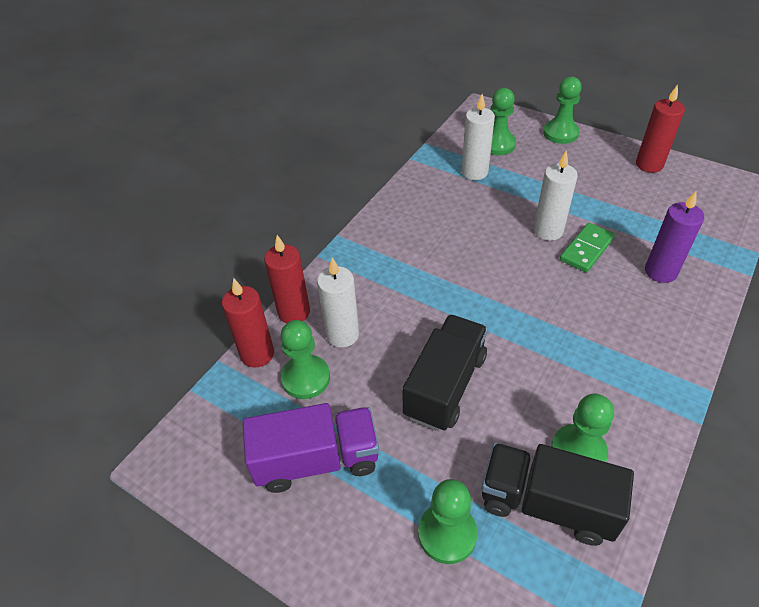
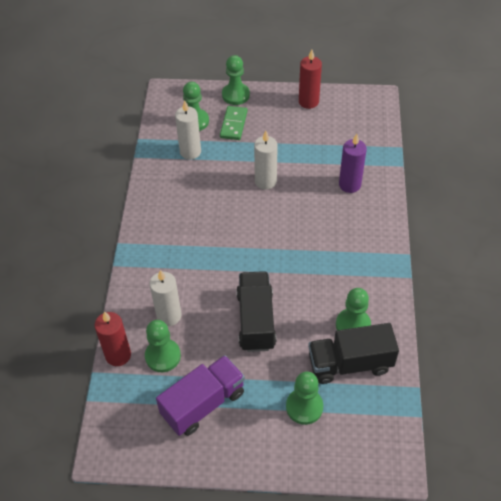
camera: 30 degrees left, 5 degrees up
(294, 312) = (124, 315): red candle -> none
(586, 249) = (297, 186): green domino -> green domino (233, 124)

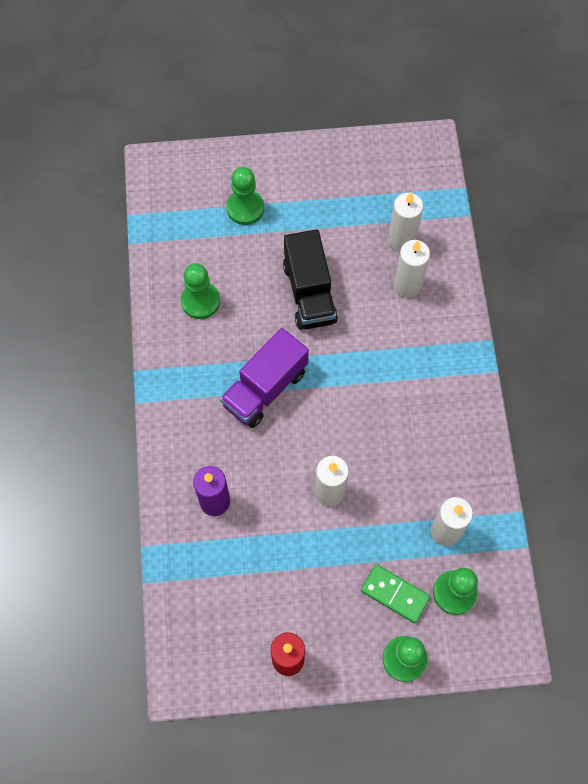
camera: 170 degrees right, 15 degrees up
(118, 355) = (449, 235): red candle -> none
(163, 356) = (401, 240): green pawn -> white candle
(203, 404) = (347, 198): purple truck -> purple truck (265, 388)
(233, 124) = (395, 594): green domino -> green domino turned 60 degrees counterclockwise
(350, 363) = (201, 258): black truck -> none

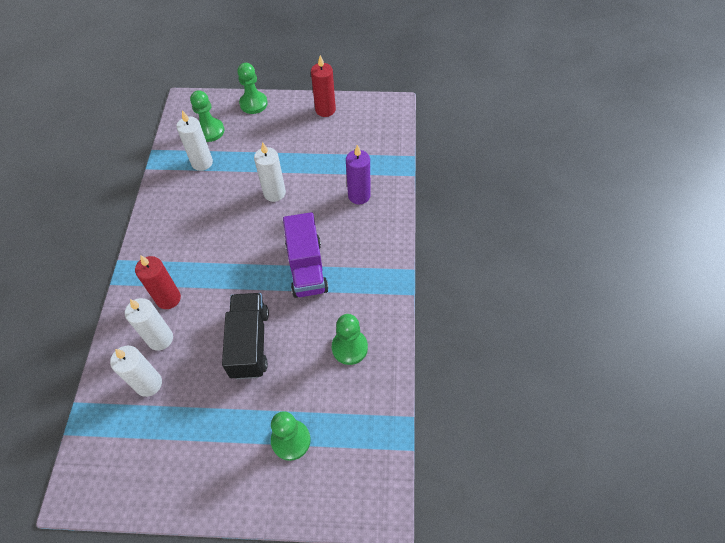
camera: 170 degrees left, 10 degrees down
(265, 388) = (306, 267): purple truck -> purple truck turned 120 degrees clockwise
(395, 594) = (248, 134): green domino -> none
(416, 330) = (168, 298): none -> red candle

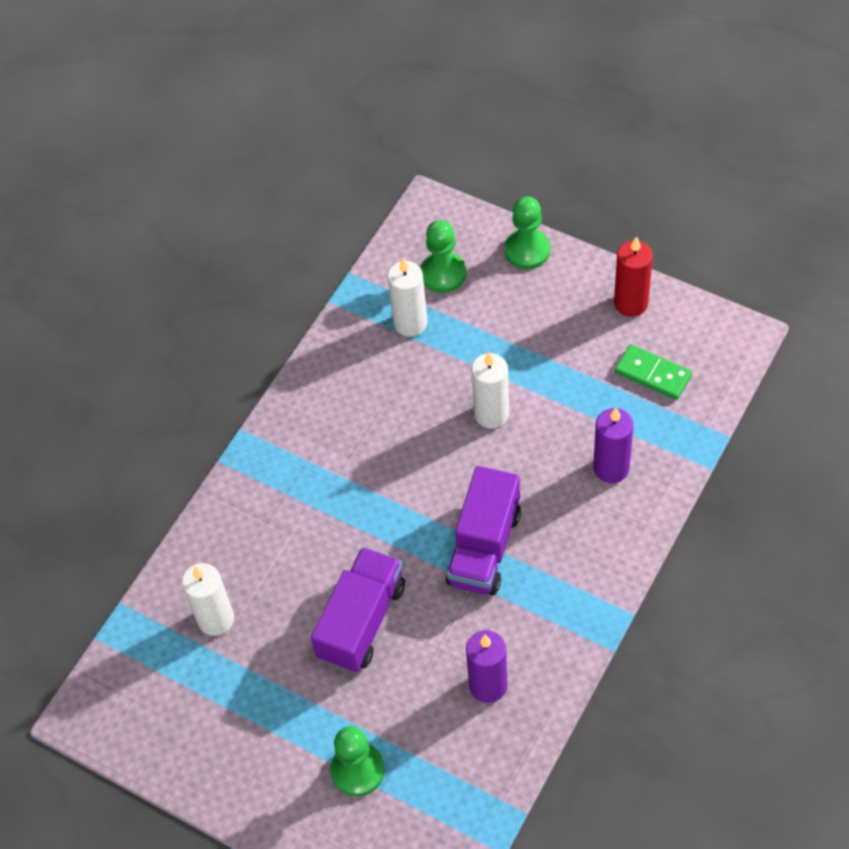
camera: 30 degrees right, 0 degrees up
(160, 339) = (252, 565): white candle -> none
(168, 298) = (283, 513): red candle -> none
(250, 343) = (362, 621): black truck -> purple truck
(349, 347) = (488, 685): green pawn -> purple candle
(356, 140) = (653, 374): none -> green domino

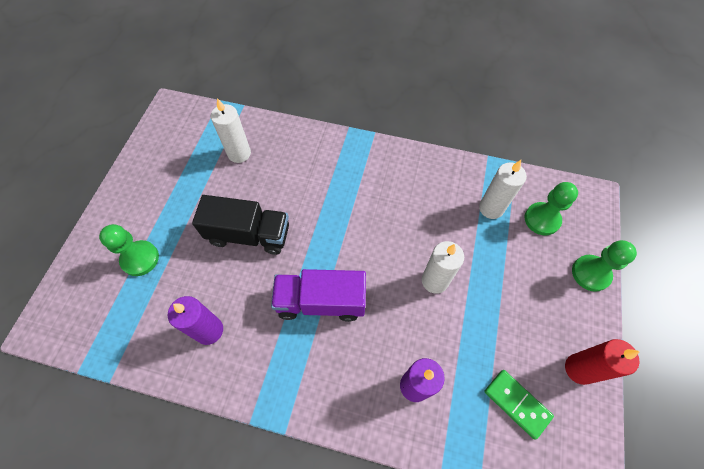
camera: 70 degrees right, 5 degrees up
(362, 621) = (249, 235): purple truck -> black truck
(653, 374) = (516, 404): green domino -> green domino turned 60 degrees counterclockwise

